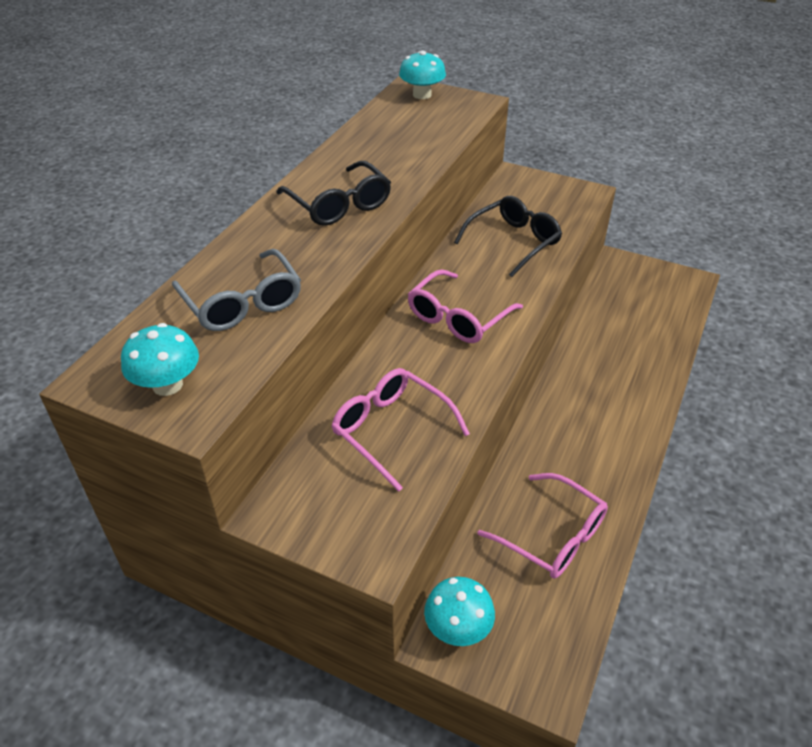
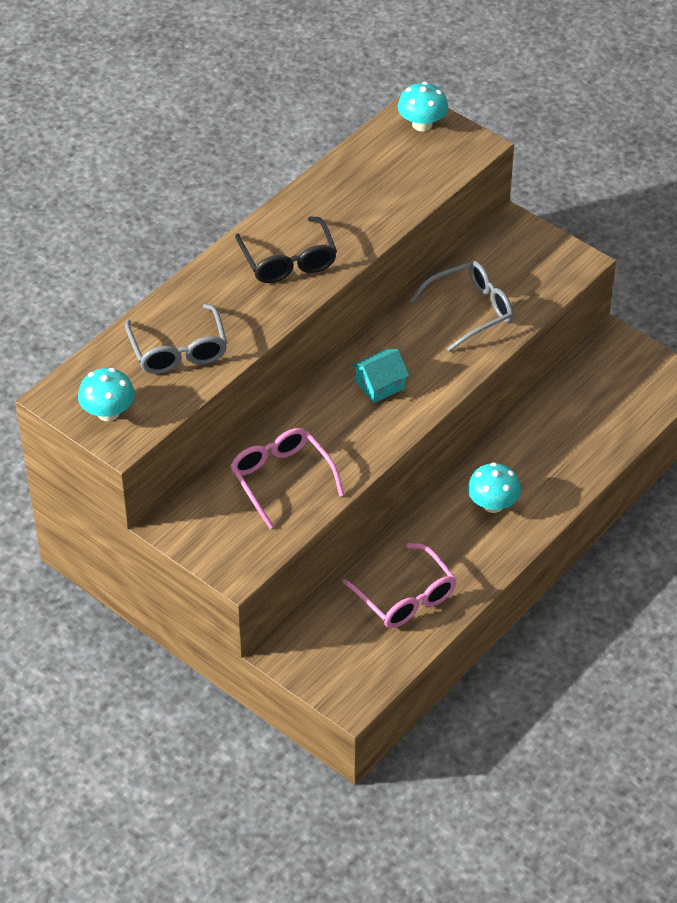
camera: 15 degrees right, 5 degrees up
(458, 317) = (380, 385): pink glasses -> turquoise house
(458, 628) = (298, 647): turquoise mushroom -> turquoise mushroom (493, 504)
(513, 242) = (470, 311): black glasses -> grey glasses

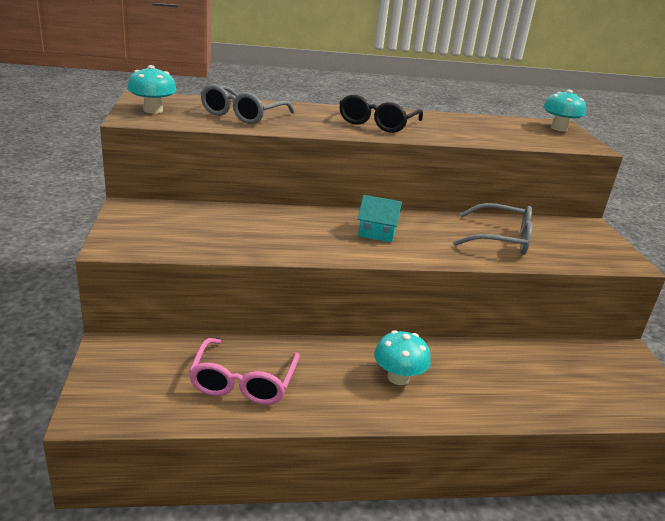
camera: 40 degrees right, 20 degrees down
(281, 479) = (232, 230): pink glasses -> none

